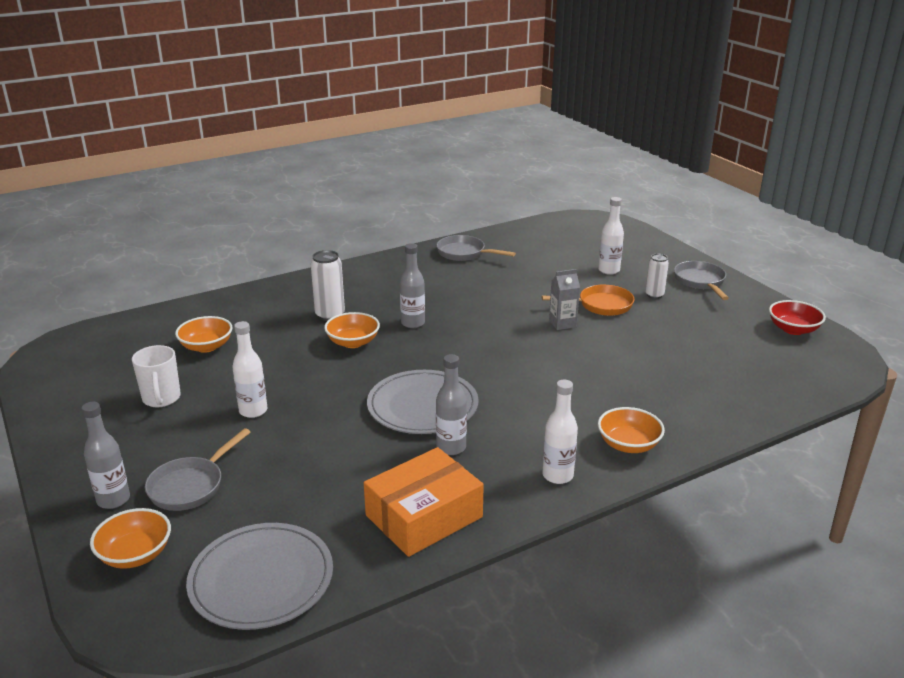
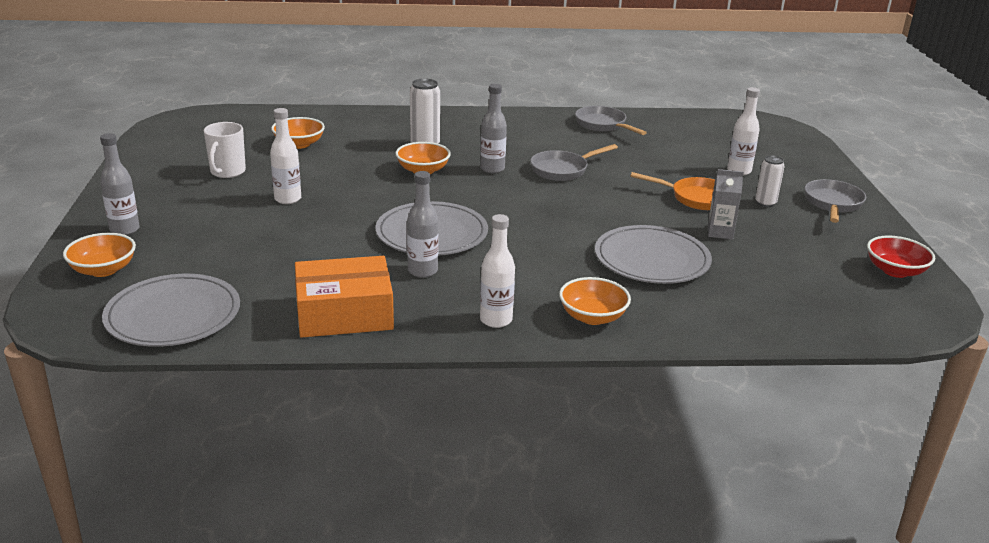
camera: 25 degrees right, 0 degrees up
(190, 486) = (187, 237): grey pan -> grey pan (563, 170)
(562, 323) = (638, 203): grey carton -> grey carton (720, 232)
(621, 374) = (652, 259): none -> grey plate

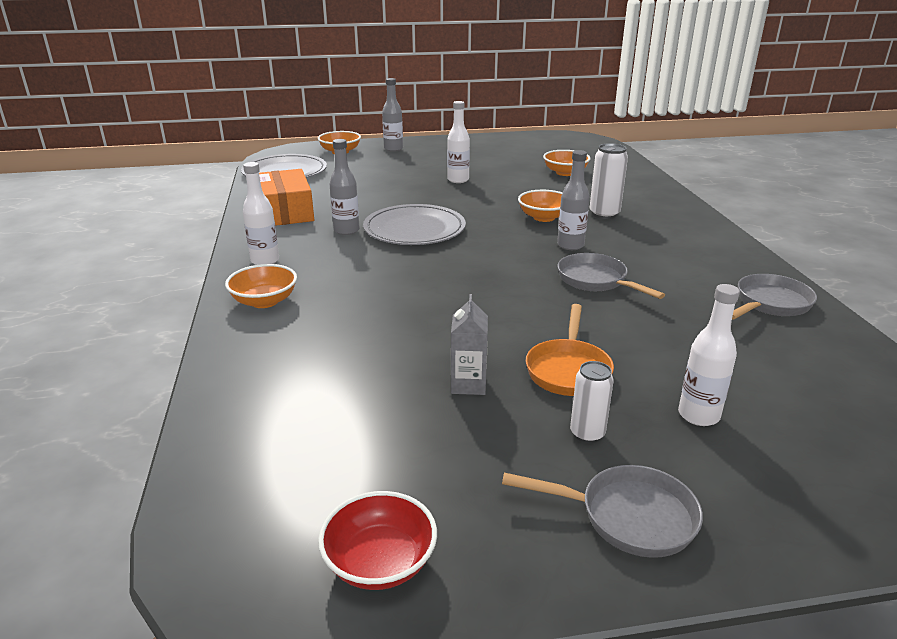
camera: 85 degrees right, 0 degrees up
(227, 172) = (495, 160): white mug -> none
(652, 259) = (384, 333): grey plate -> none

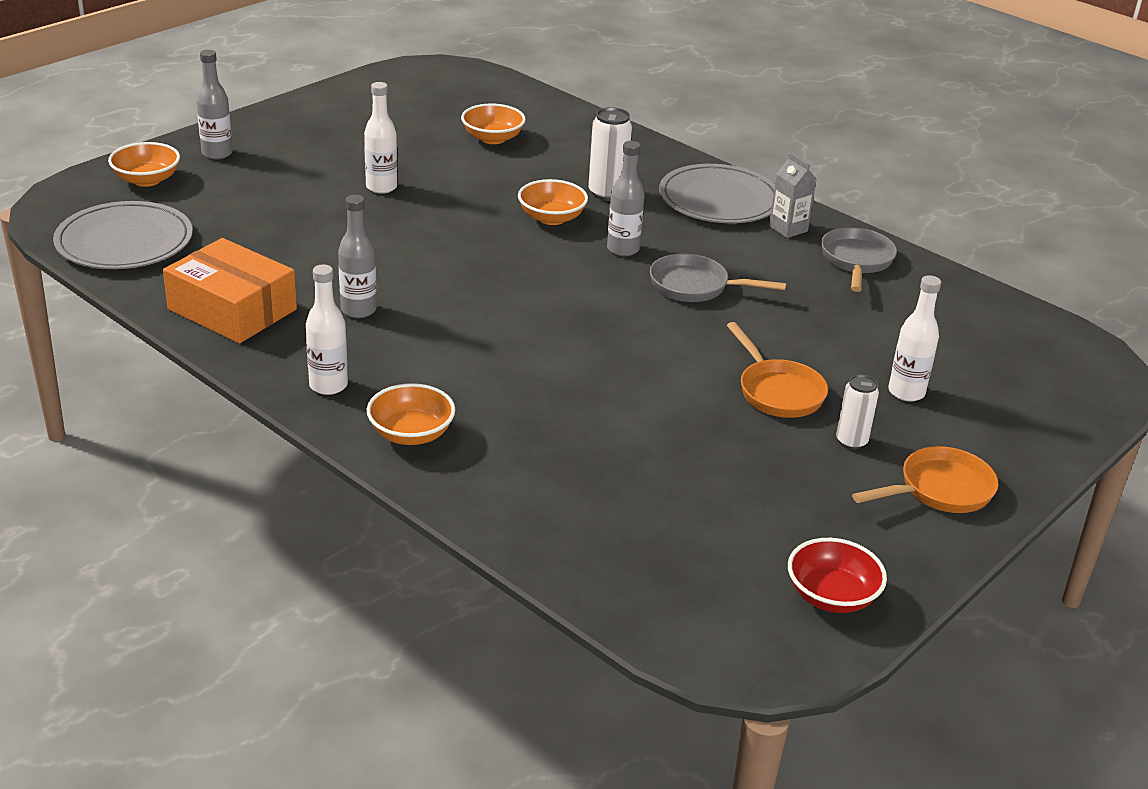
camera: 40 degrees left, 5 degrees up
(414, 229) = (434, 282): grey plate -> grey plate (719, 199)
(468, 384) = (719, 439): grey carton -> grey carton (788, 229)
(628, 516) = (939, 490): grey pan -> orange pan

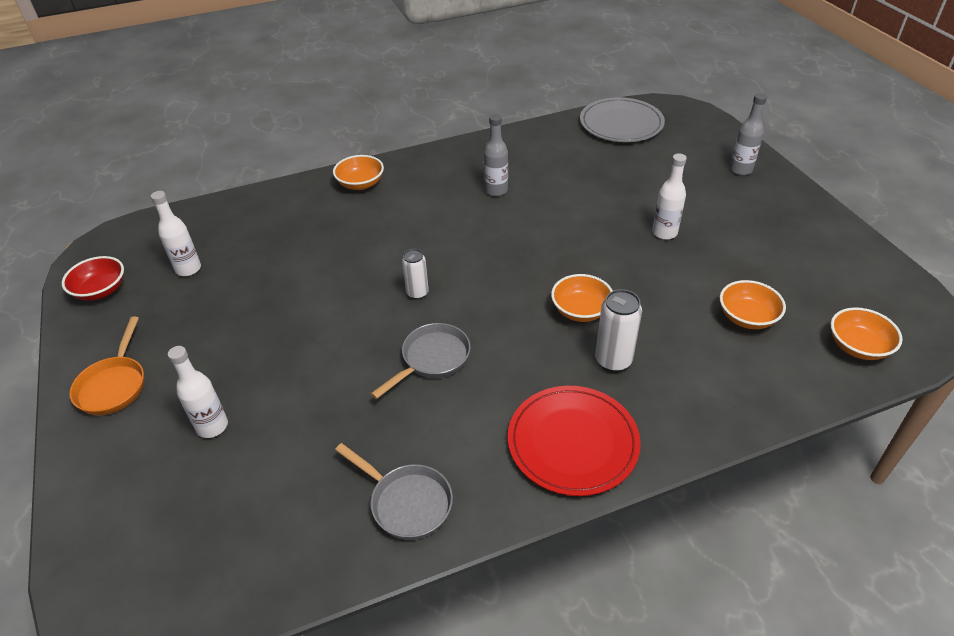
camera: 120 degrees right, 10 degrees up
(147, 180) = (704, 139): orange bowl -> orange bowl (858, 346)
(232, 309) = (523, 148): orange box -> none
(328, 385) = (425, 166): white bottle -> white bottle (188, 269)
(623, 249) = (511, 336): grey bottle -> none
(719, 199) = (572, 442): grey plate -> red plate
(777, 391) = (274, 349): orange pan -> none
(788, 229) = (492, 474): grey carton -> none
(851, 441) = (195, 363): white can -> white can (417, 293)

